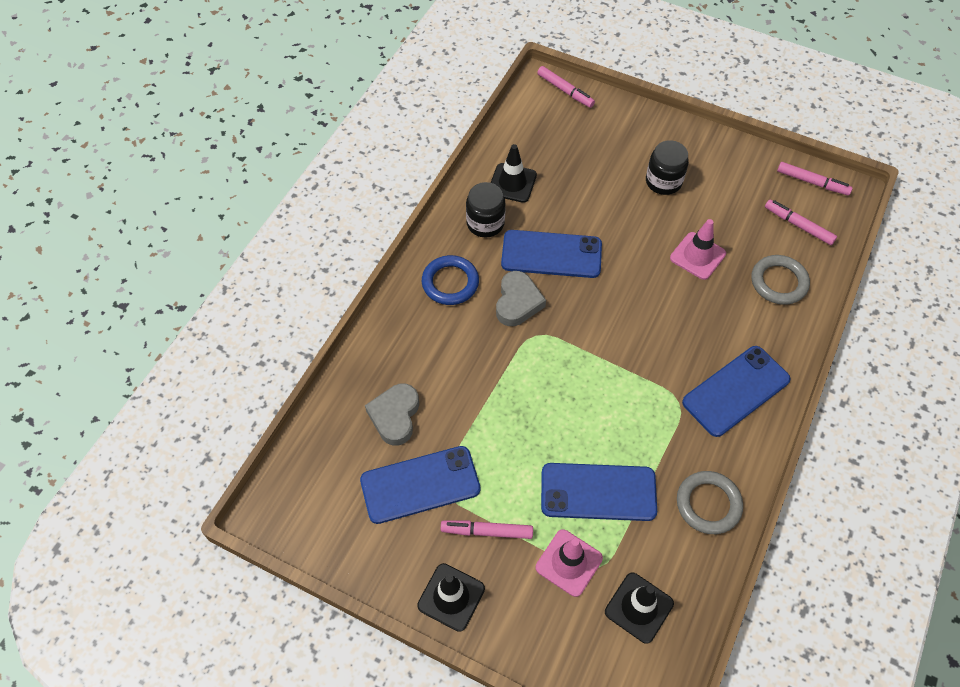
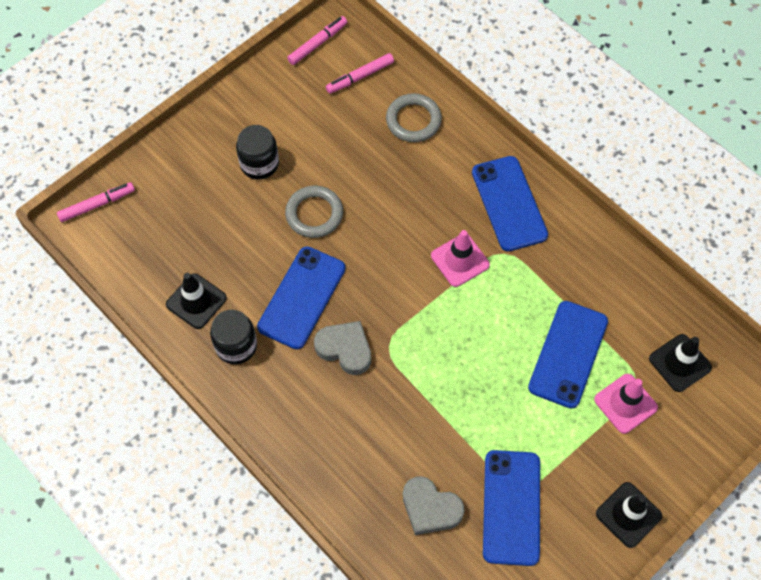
camera: 70 degrees left, 5 degrees up
(450, 283) = (295, 405): blue ring -> none
(487, 531) = (576, 462): pink marker -> none
(697, 256) = (358, 172): pink traffic cone -> pink traffic cone (460, 260)
(708, 504) = (606, 271): grey ring -> grey ring (314, 214)

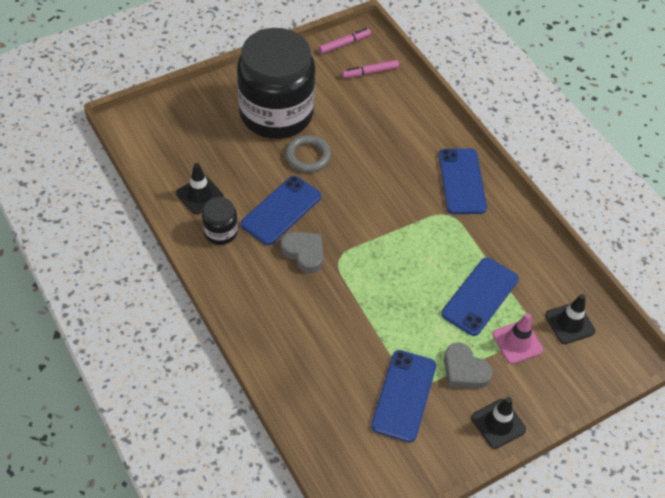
camera: 10 degrees right, 10 degrees down
(97, 205) = (146, 115): pink marker -> none
(259, 164) = (276, 114): black jar -> black jar, size x2.40
(413, 120) = (403, 109): grey ring -> none
(430, 508) = (338, 381): grey heart -> grey heart (464, 370)
(460, 260) = (412, 212): pink traffic cone -> none

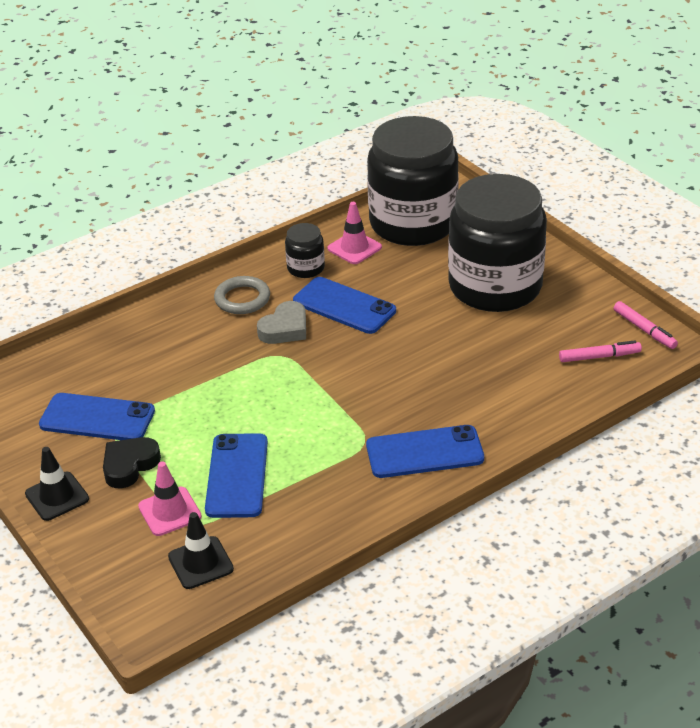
camera: 90 degrees right, 15 degrees down
(174, 151) = (413, 223): none -> black jar
(200, 195) = (354, 248): black traffic cone -> pink traffic cone
(308, 156) = (433, 317): grey ring -> grey ring (242, 299)
(370, 72) = (599, 357): pink marker -> pink marker turned 105 degrees clockwise
(464, 370) = (129, 465): grey heart -> black heart
(480, 296) = (237, 476): blue phone -> blue phone turned 60 degrees clockwise

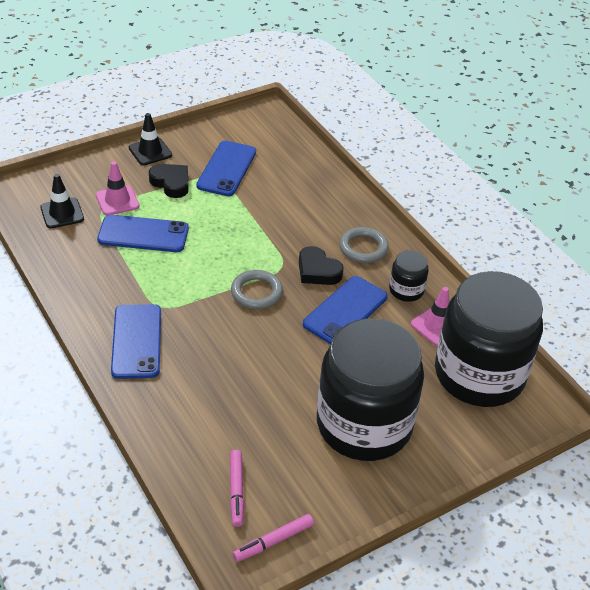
camera: 90 degrees right, 5 degrees up
(285, 328) = (317, 271): grey heart -> black heart
(327, 370) = (256, 292): none -> grey ring

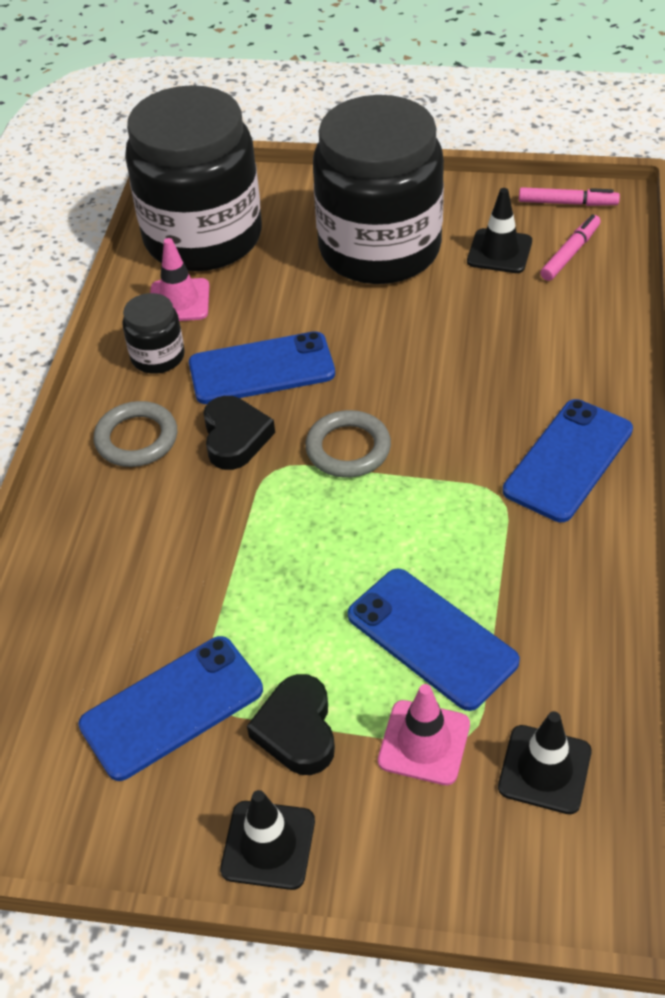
camera: 135 degrees left, 5 degrees up
(285, 466) = (499, 251): none -> black traffic cone

